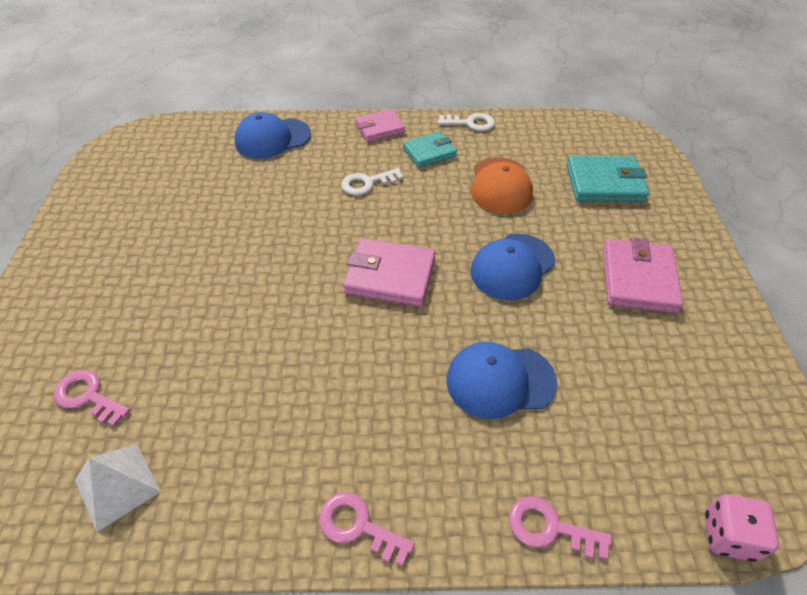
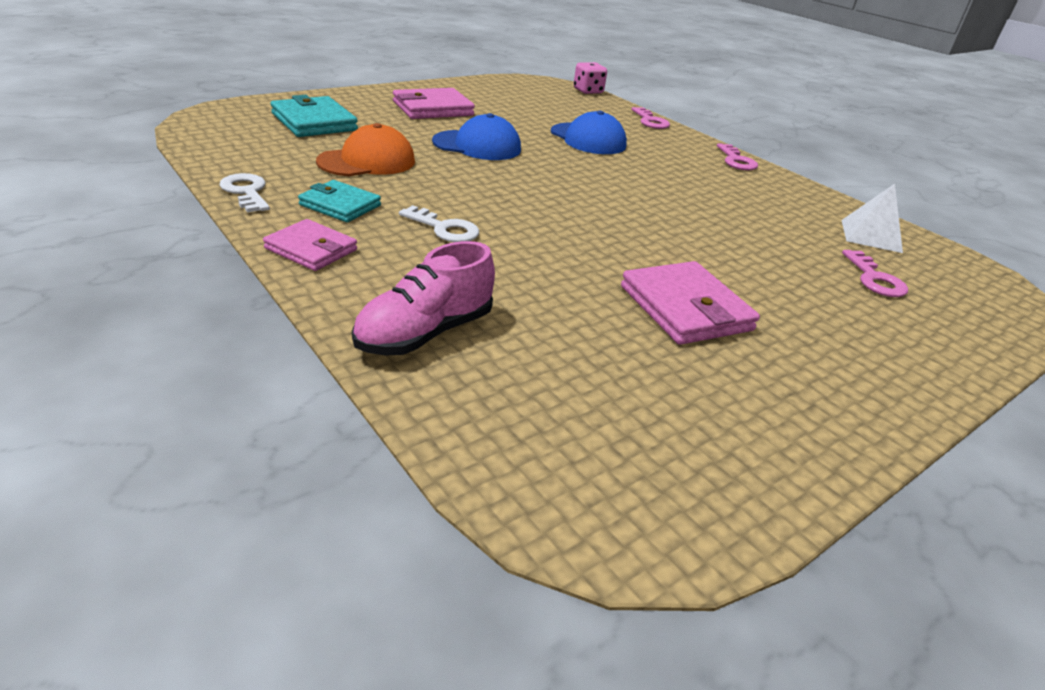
camera: 130 degrees left, 15 degrees down
(272, 138) = (425, 333): blue cap -> pink shoe
(390, 275) = (557, 188): pink wallet -> pink wallet (685, 308)

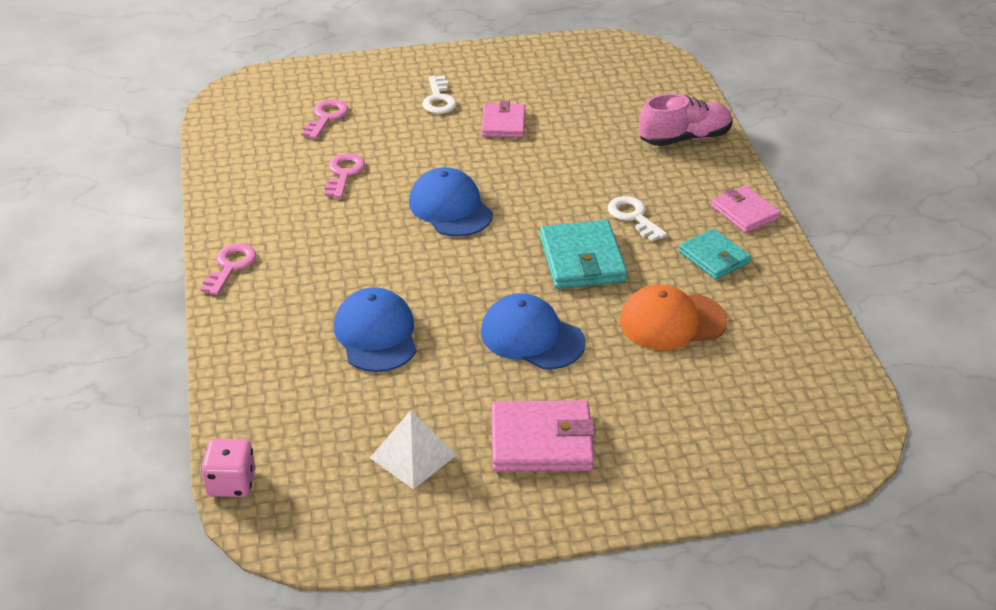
camera: 150 degrees left, 5 degrees up
(246, 192) = (795, 287): white key -> white key (439, 99)
(314, 122) = (717, 418): turquoise wallet -> turquoise wallet (582, 260)
(632, 213) = (450, 208): none -> blue cap
(650, 121) = (233, 370): pink key -> pink key (344, 173)
(685, 308) = (503, 123): pink wallet -> pink wallet, size x0.66
(871, 236) = (255, 150): white pyramid -> white pyramid (413, 456)

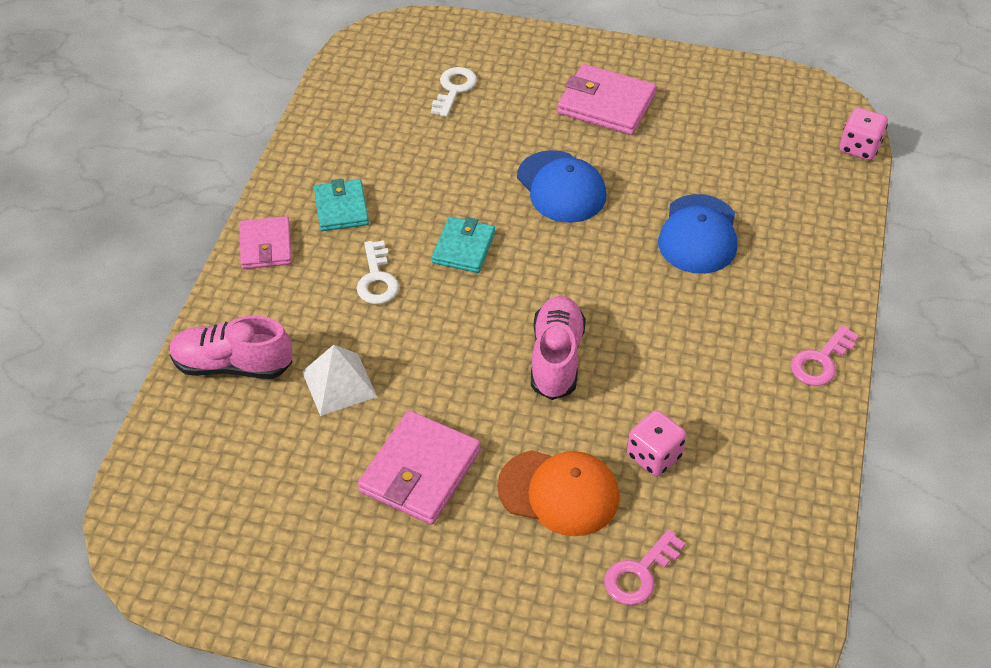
camera: 155 degrees left, 10 degrees up
(344, 173) = (654, 456): pink key -> pink dice
(413, 456) = (710, 124): white pyramid -> white pyramid (339, 384)
(439, 99) = (474, 552): white key -> white key (454, 89)
(450, 208) = (556, 358): blue cap -> pink shoe
(503, 123) = (420, 471): pink wallet -> pink wallet, size x1.51
(582, 260) = (463, 248): turquoise wallet -> turquoise wallet, size x0.66
(672, 321) = (432, 162): orange cap -> orange cap (559, 492)

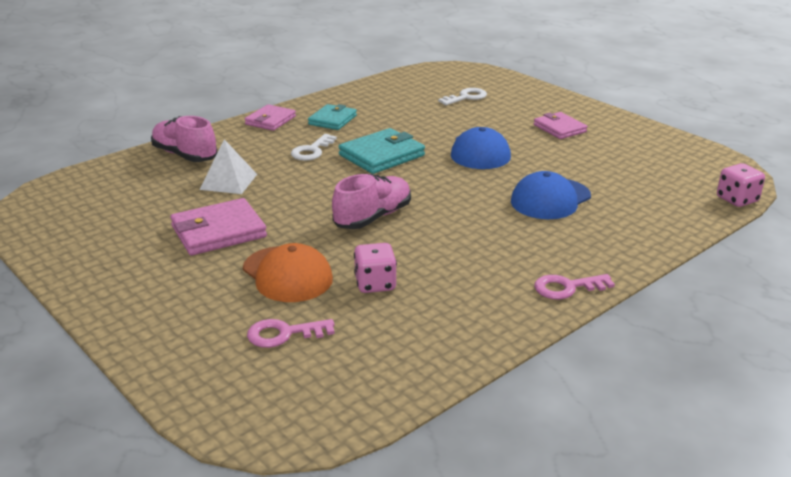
camera: 35 degrees right, 20 degrees down
(463, 248) = (381, 155): turquoise wallet -> turquoise wallet, size x1.51
(606, 104) = (559, 128): pink wallet -> pink wallet, size x0.66

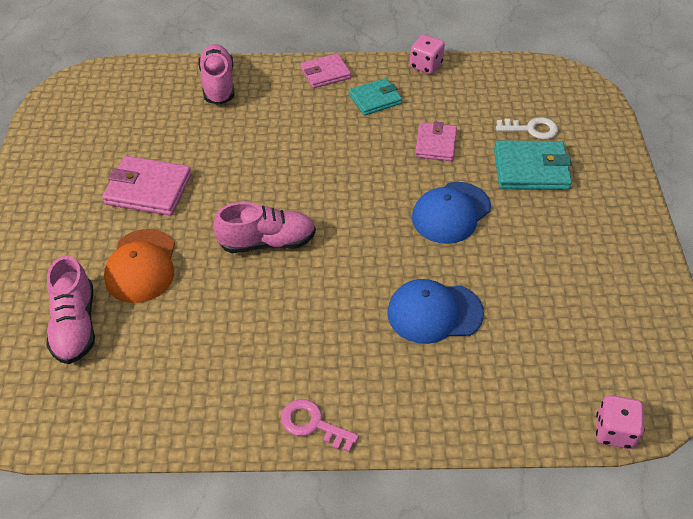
camera: 40 degrees right, 20 degrees up
(228, 181) = (214, 135): white pyramid -> none
(284, 334) = (75, 325): pink key -> pink shoe
(312, 151) = (314, 131): white key -> none
(375, 284) = (184, 317): pink dice -> pink dice (426, 66)
(381, 155) = (361, 169): turquoise wallet -> turquoise wallet (531, 169)
(559, 128) = (567, 224): pink wallet -> pink wallet (435, 144)

